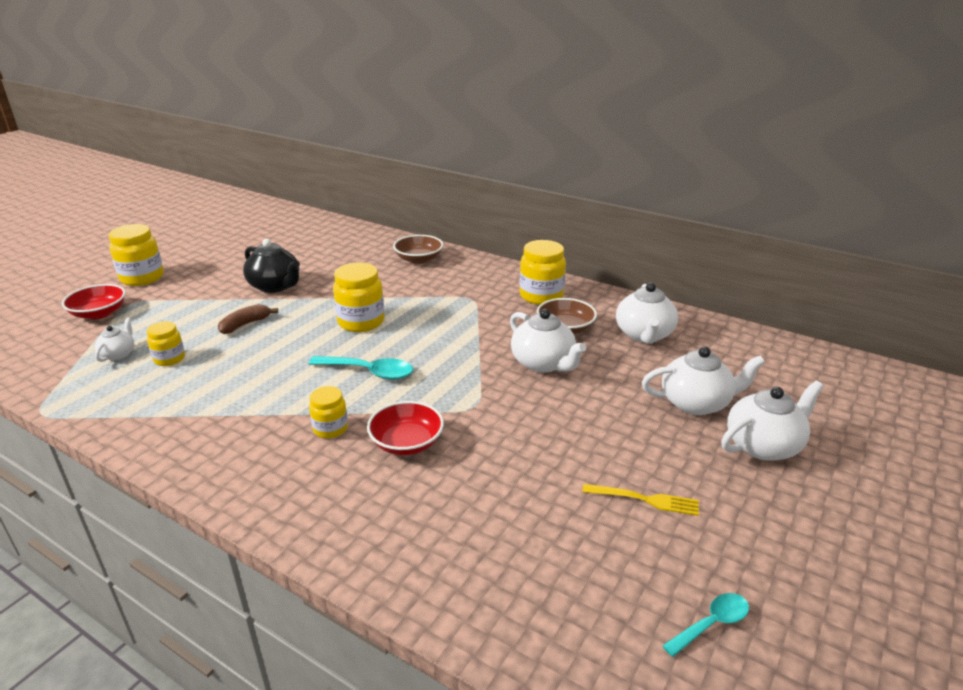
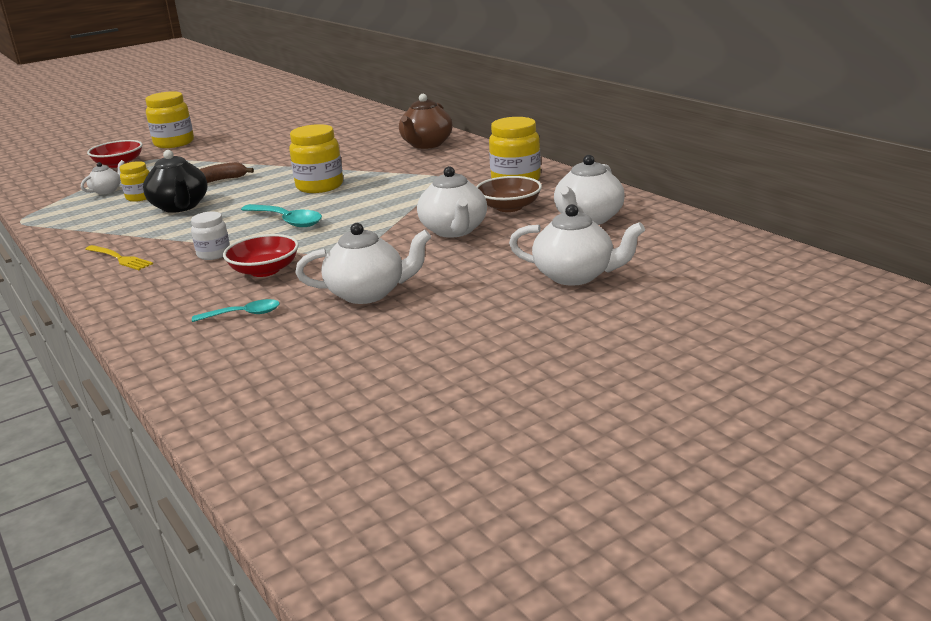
camera: 25 degrees right, 5 degrees down
(275, 286) = (274, 156): black teapot -> black teapot (180, 207)
(330, 429) = (214, 254): yellow jar -> white jar
(419, 259) = (426, 144): brown bowl -> brown teapot
(645, 499) = (430, 336): yellow fork -> yellow fork (119, 258)
(711, 624) = (385, 423): turquoise spoon -> turquoise spoon (243, 314)
(763, 445) = (606, 315): white teapot -> white teapot (368, 293)

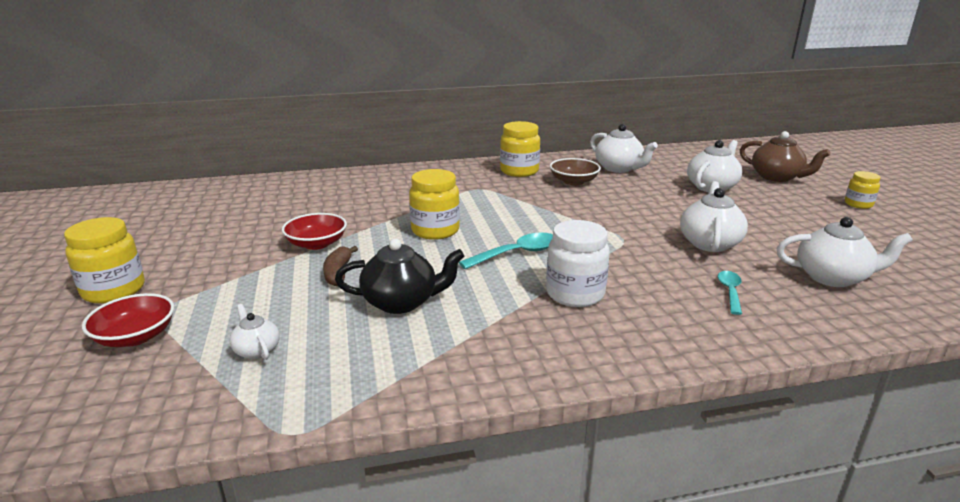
camera: 70 degrees left, 0 degrees up
(119, 258) = (541, 348): yellow fork -> none
(140, 197) = (326, 326): yellow jar -> yellow jar (858, 204)
(214, 254) = (575, 294): white jar -> white jar, size x1.69
(265, 270) = (636, 274): red bowl -> red bowl (316, 244)
(426, 144) = (381, 181): brown teapot -> brown teapot (776, 177)
(454, 230) = (605, 202): white teapot -> white teapot (832, 277)

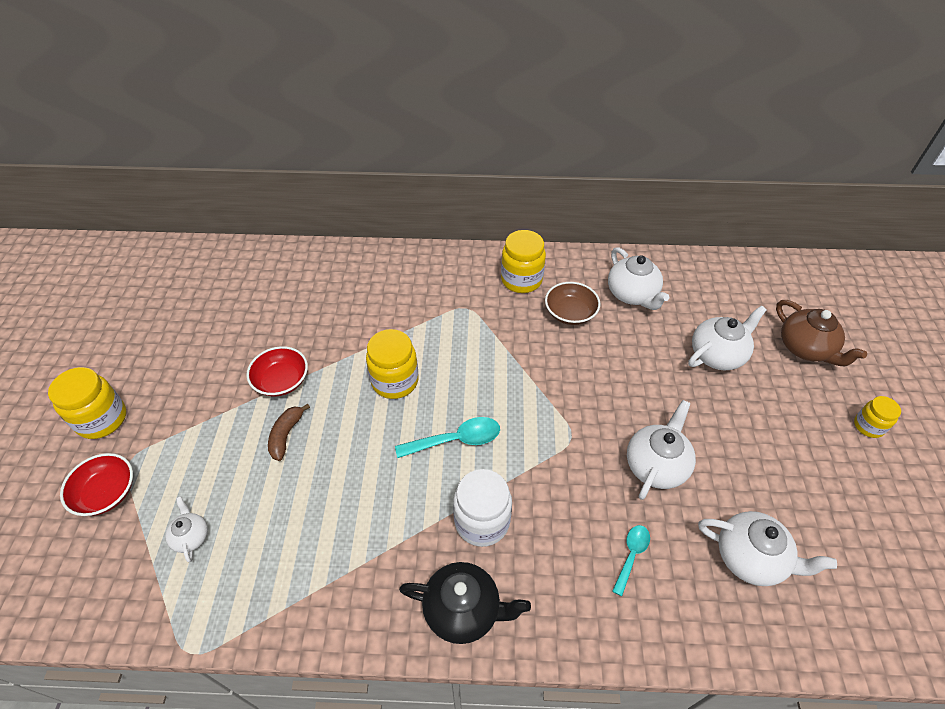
camera: 15 degrees right, 25 degrees up
(401, 302) = (325, 496): black teapot -> black teapot (463, 610)

